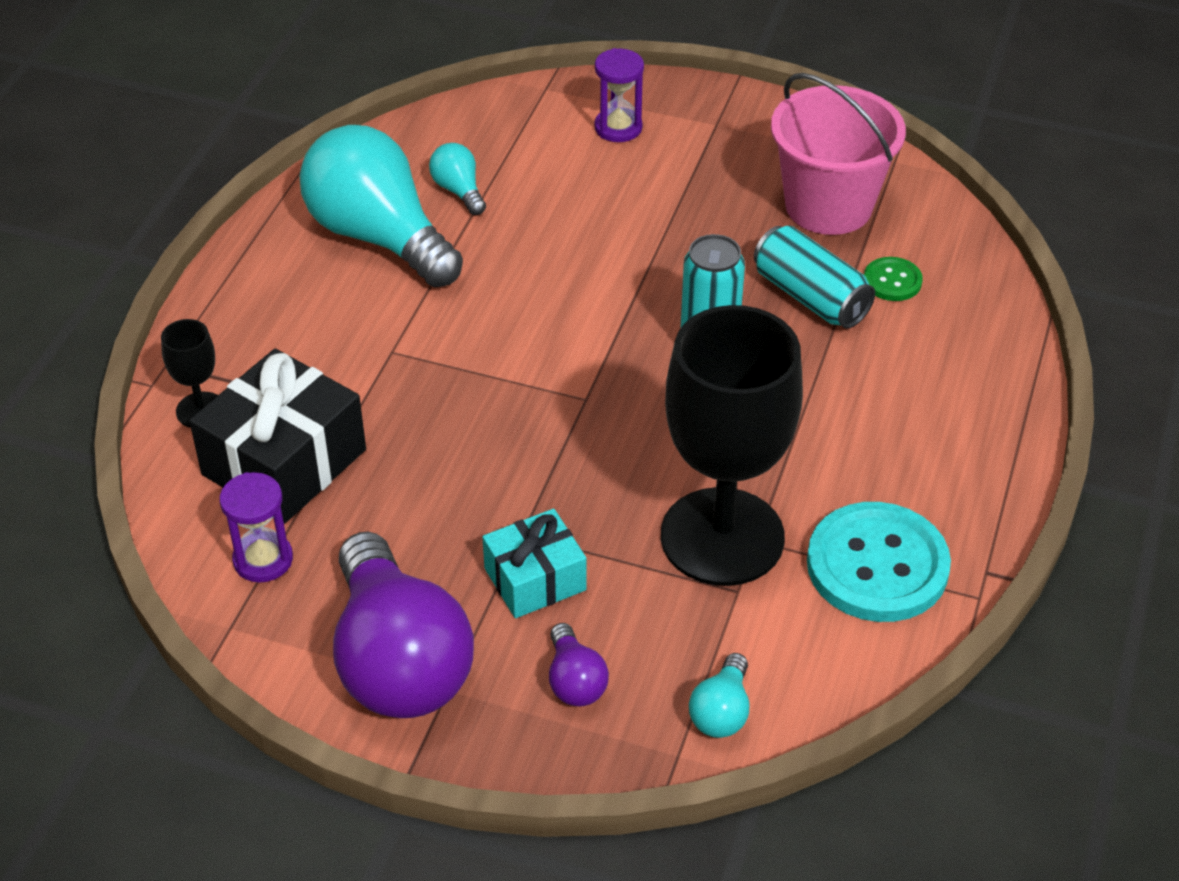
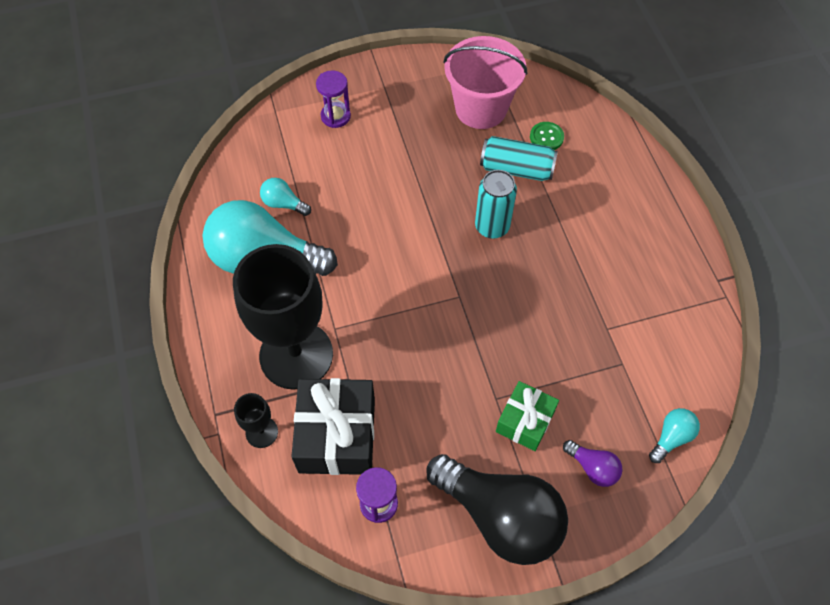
camera: 35 degrees left, 15 degrees up
(398, 661) = (500, 516): purple light bulb -> black light bulb
(535, 579) = (525, 421): turquoise gift -> green gift
(721, 712) = (671, 437): turquoise light bulb -> turquoise light bulb turned 120 degrees counterclockwise
(722, 537) = (591, 337): black goblet -> black goblet (296, 355)
(877, 565) = (671, 308): turquoise button -> none

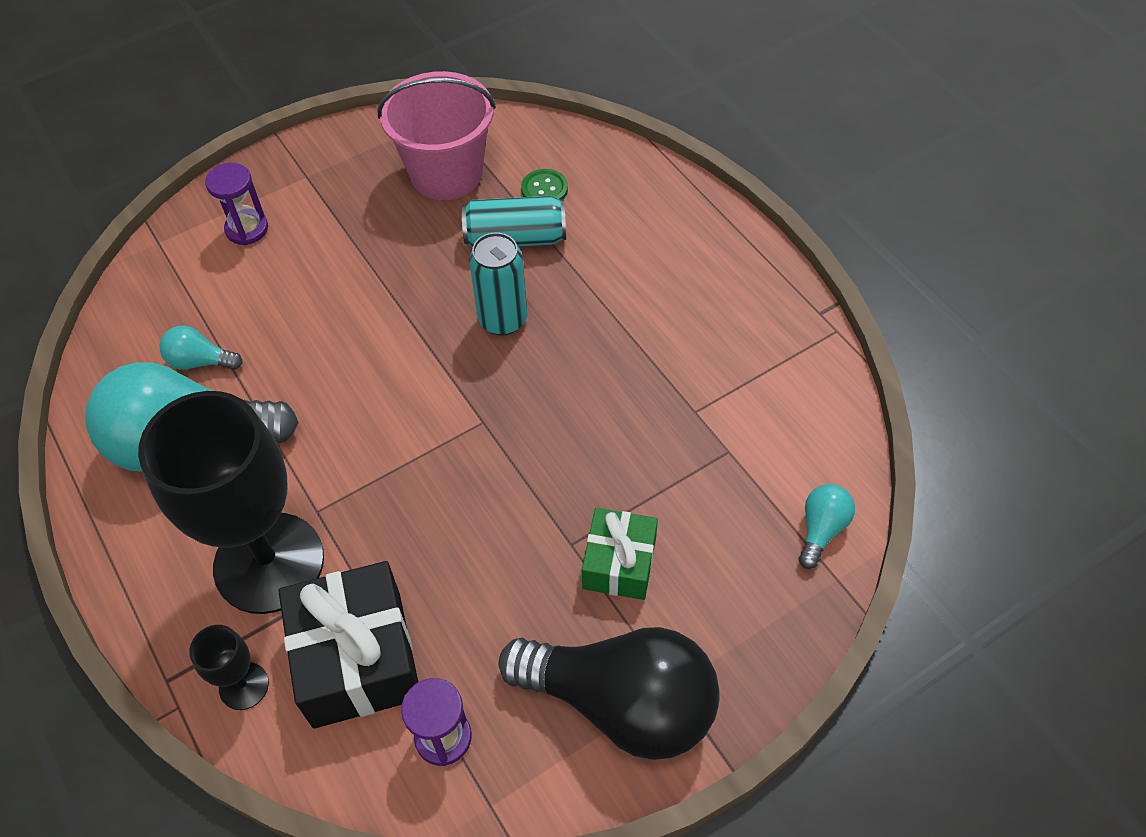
camera: 15 degrees left, 5 degrees down
(593, 468) = (729, 599): purple light bulb -> none

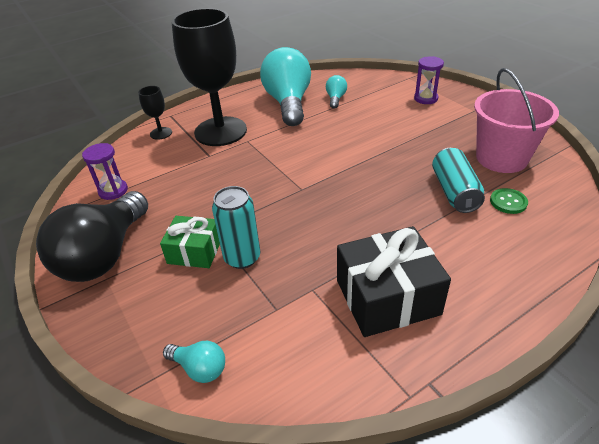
camera: 90 degrees right, 15 degrees down
(357, 658) = (164, 161): black gift -> black gift (387, 297)
(502, 319) = (381, 191): turquoise can -> turquoise can (242, 257)

